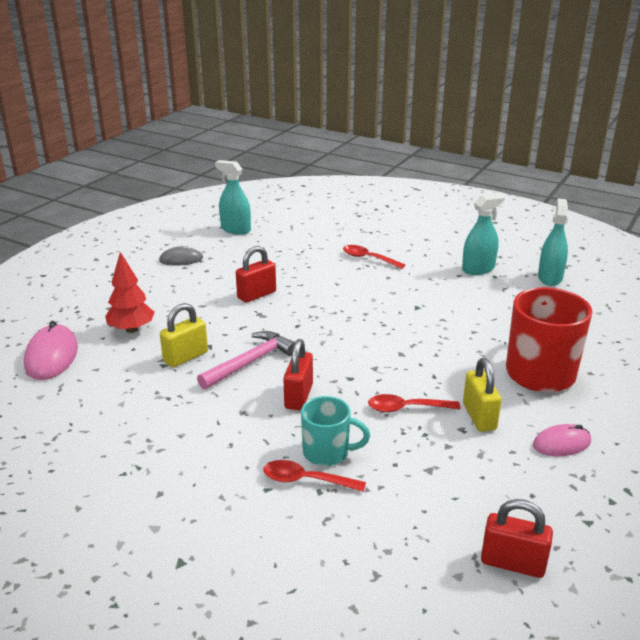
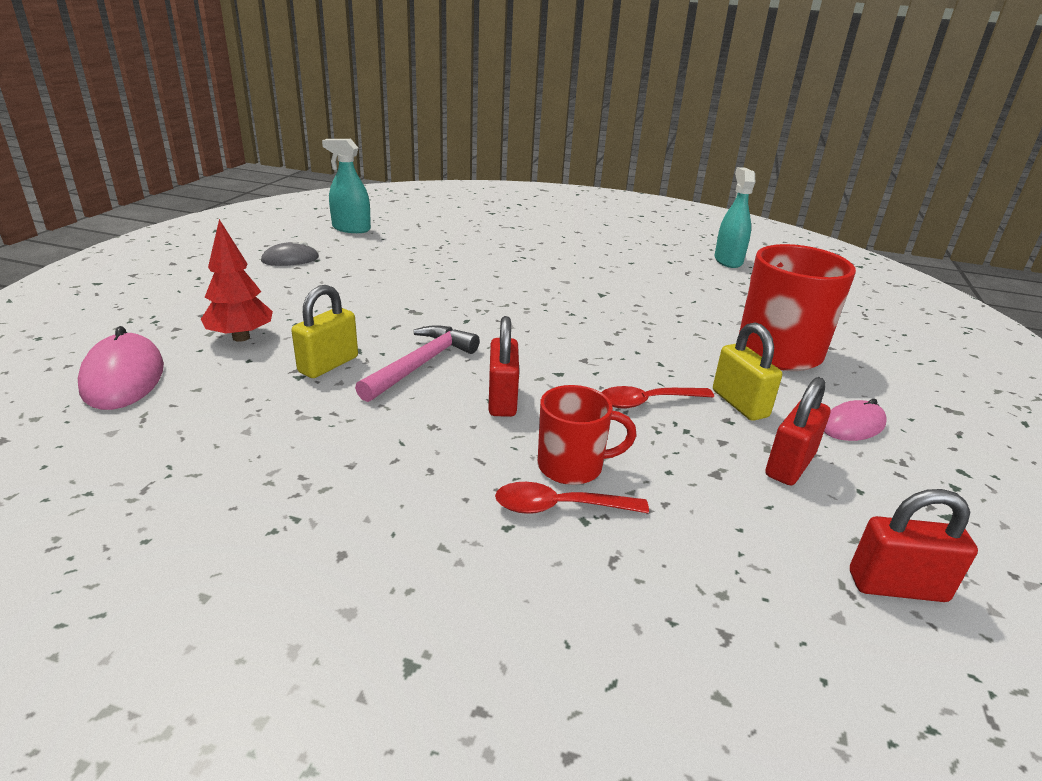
camera: 15 degrees left, 0 degrees up
(257, 295) = (401, 291): red padlock -> red padlock (790, 465)
(327, 452) = (572, 466): turquoise mug -> red mug
(368, 258) = (522, 250): red spoon -> none
(478, 269) = (648, 256): turquoise spray bottle -> none

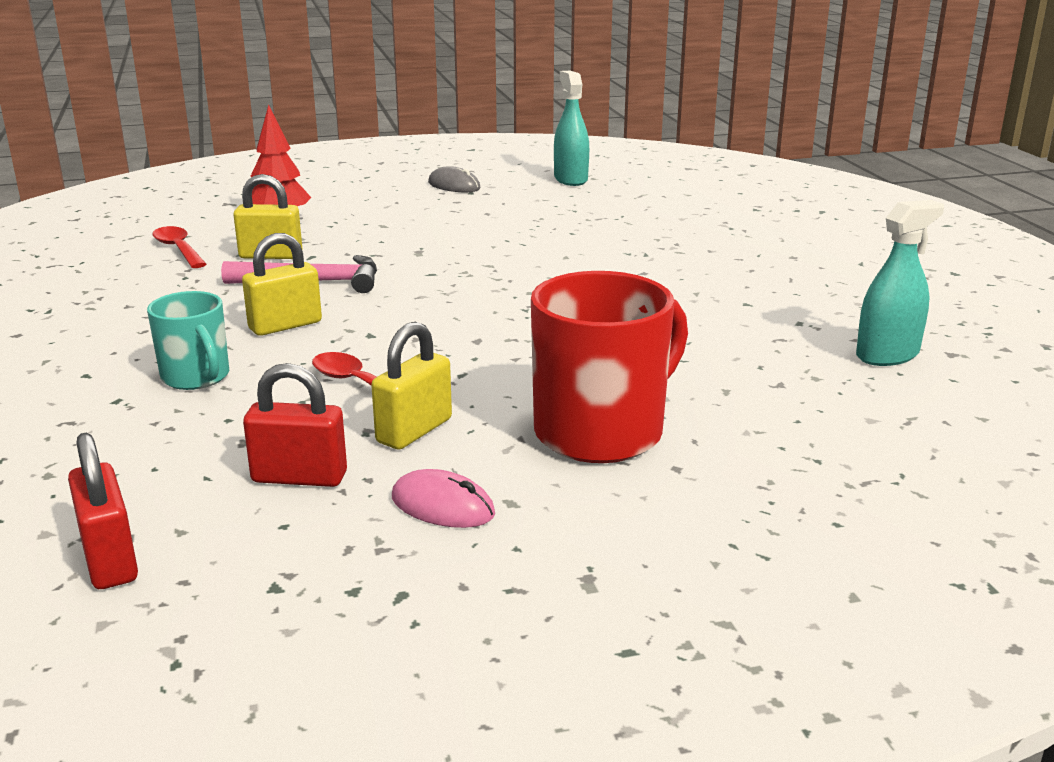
camera: 60 degrees right, 5 degrees down
(123, 377) = (179, 214): pink mouse -> none
(502, 400) = (285, 325): red padlock -> yellow padlock
(559, 507) = (127, 386): red spoon -> red spoon (178, 249)
(572, 466) = (196, 377): red mug -> turquoise mug

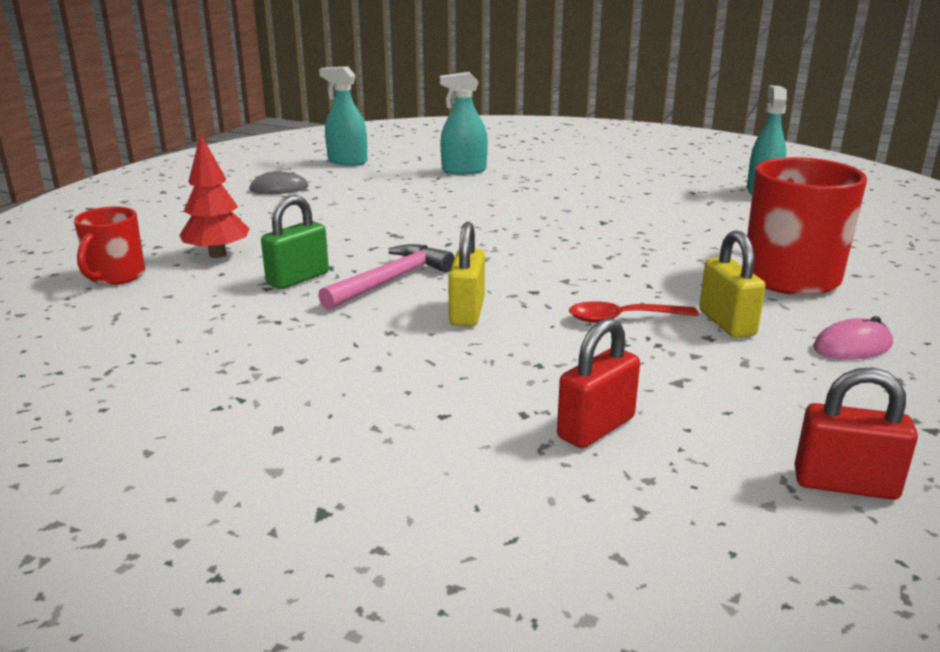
camera: 50 degrees left, 0 degrees up
(178, 249) = (199, 307): red spoon -> none
(196, 377) = (524, 370): turquoise mug -> none
(198, 212) = (115, 276): none -> red mug
(271, 255) = (298, 279): yellow padlock -> green padlock
(299, 477) = (764, 378): red padlock -> red padlock (596, 428)
(640, 219) = (464, 170): none -> turquoise spray bottle

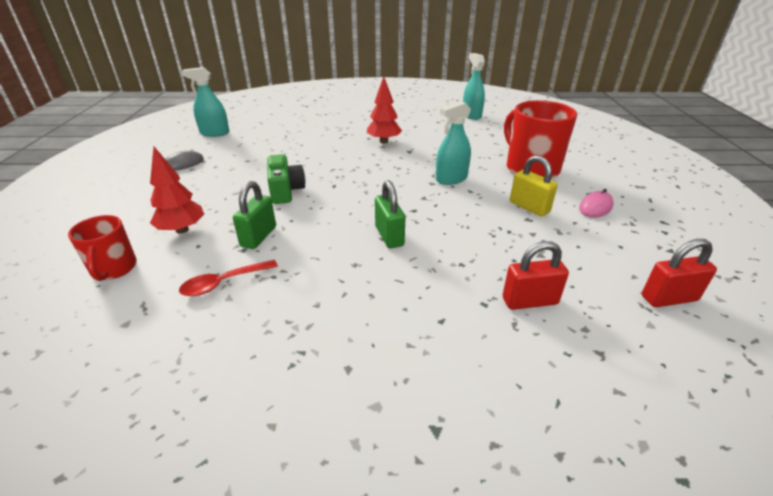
camera: 25 degrees left, 10 degrees up
(378, 237) = (285, 190): none -> green camera
(391, 281) = (322, 223): pink hammer -> none
(464, 170) = (297, 128): turquoise spray bottle -> turquoise spray bottle (451, 179)
(467, 312) = (389, 236): yellow padlock -> green padlock
(575, 204) = (384, 141): none -> red tree
(596, 428) = (529, 301): red padlock -> red padlock turned 60 degrees clockwise
(622, 318) = (477, 218): red spoon -> red spoon (223, 283)

